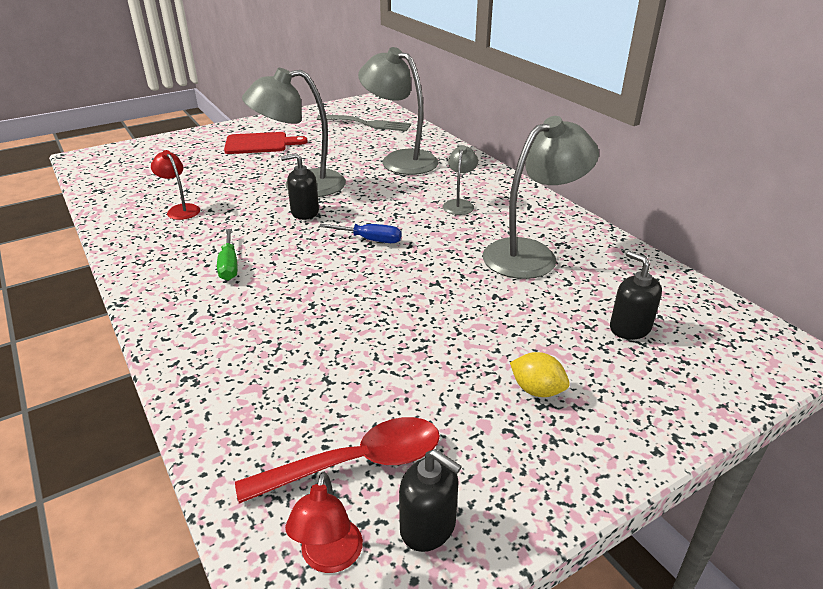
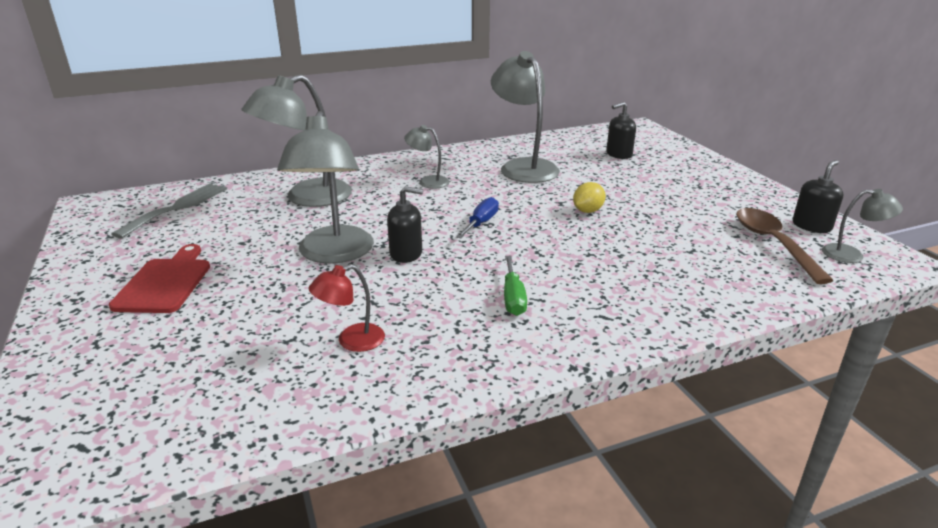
camera: 80 degrees left, 5 degrees down
(229, 266) = (513, 298): green screwdriver -> green screwdriver turned 90 degrees clockwise
(304, 212) = (406, 253): black soap dispenser -> black soap dispenser turned 90 degrees counterclockwise
(329, 558) = (851, 255): red lamp -> grey lamp
(356, 463) = (773, 243): red spoon -> brown spoon
(537, 390) = (685, 186): yellow lemon -> yellow lemon (587, 211)

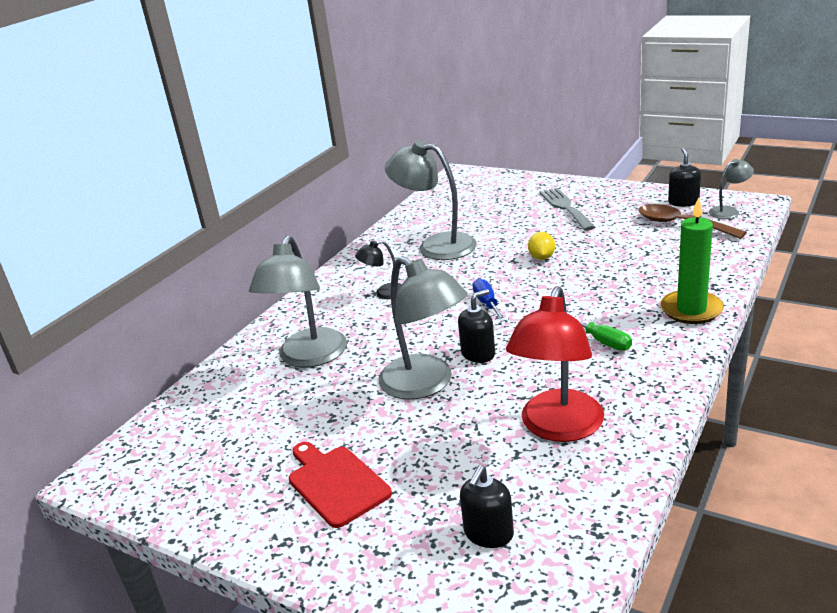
camera: 35 degrees left, 0 degrees up
(177, 208) = (202, 429): grey fork -> grey fork (565, 207)
(351, 341) = (558, 428): red lamp -> red lamp, size x2.02
(428, 181) = (384, 293): grey lamp -> black lamp
(618, 154) = (487, 203): black soap dispenser -> black soap dispenser (488, 533)
(643, 318) = (691, 310): none -> green candle

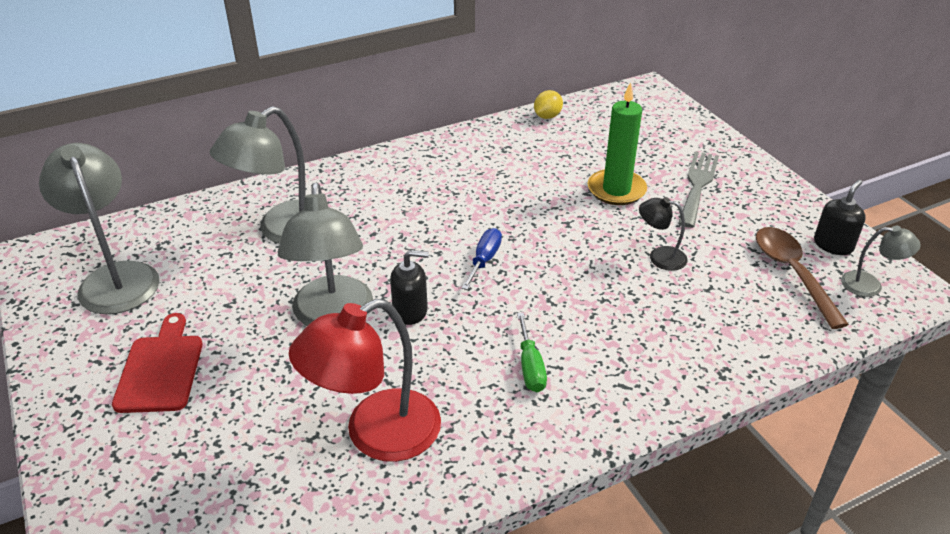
camera: 30 degrees right, 10 degrees up
(384, 293) = (416, 196): black lamp -> black lamp (659, 257)
(436, 245) = (521, 166): grey lamp -> grey lamp (115, 277)
(488, 533) = (200, 498): black soap dispenser -> none
(542, 257) = (598, 235): yellow lemon -> yellow lemon (547, 116)
(691, 310) = (661, 385): green candle -> green candle (616, 190)

